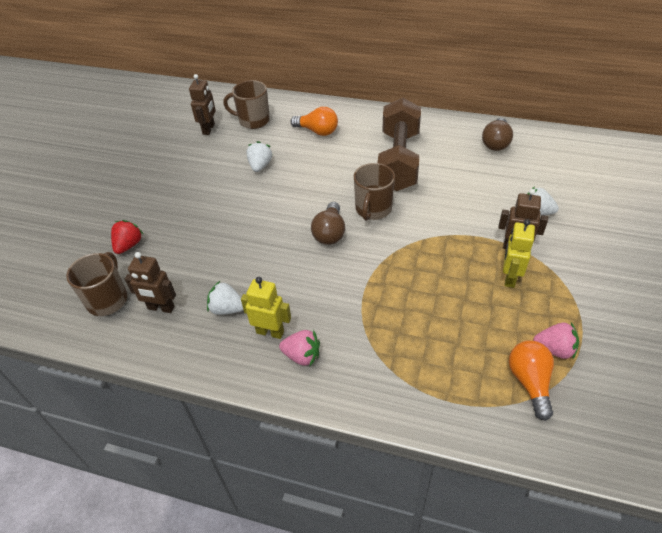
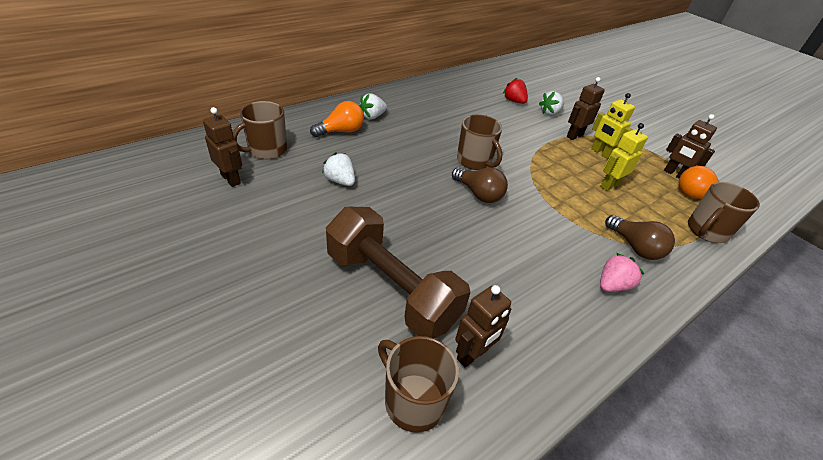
camera: 60 degrees left, 5 degrees down
(129, 245) = (338, 334): red strawberry -> red strawberry (514, 101)
(227, 309) = (517, 303): white strawberry -> white strawberry (372, 116)
(270, 332) = (570, 289): yellow robot -> yellow robot (609, 185)
(398, 160) = (433, 122): brown dumbbell -> brown dumbbell (391, 288)
(469, 405) = (706, 231): none -> brown mug
(496, 143) = (466, 85): brown light bulb -> brown light bulb (635, 247)
(554, 349) = (674, 174): pink strawberry -> brown robot

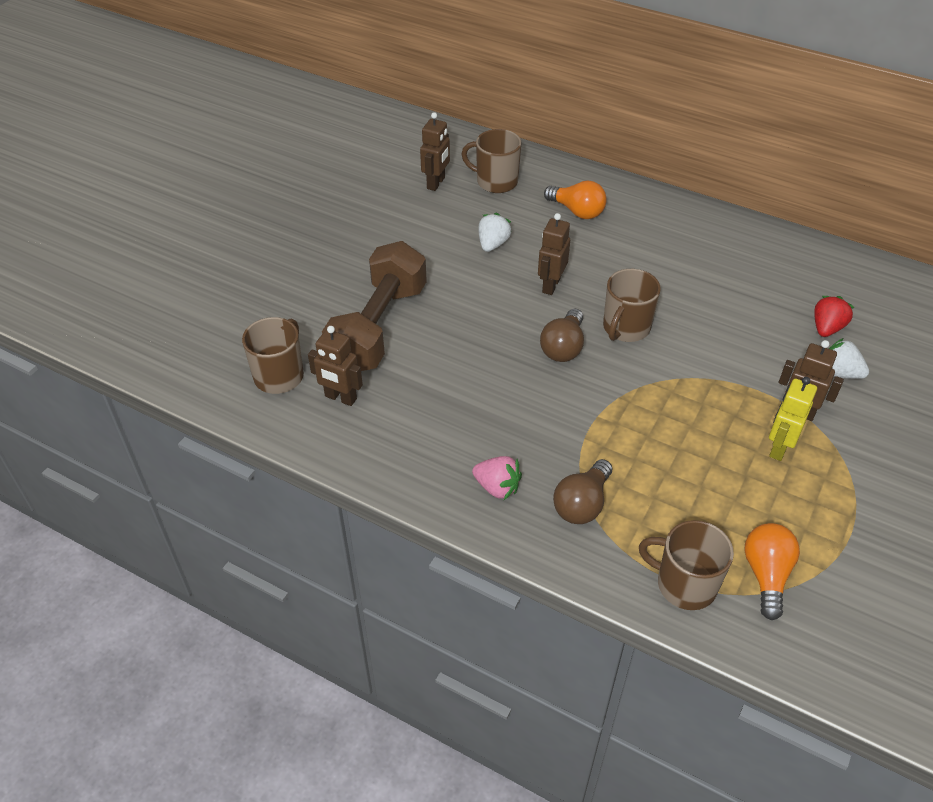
camera: 70 degrees right, 5 degrees up
(372, 116) = (632, 221): white strawberry -> none
(609, 185) = (699, 466): yellow robot -> none
(674, 174) = (809, 544): brown robot -> brown robot (551, 285)

